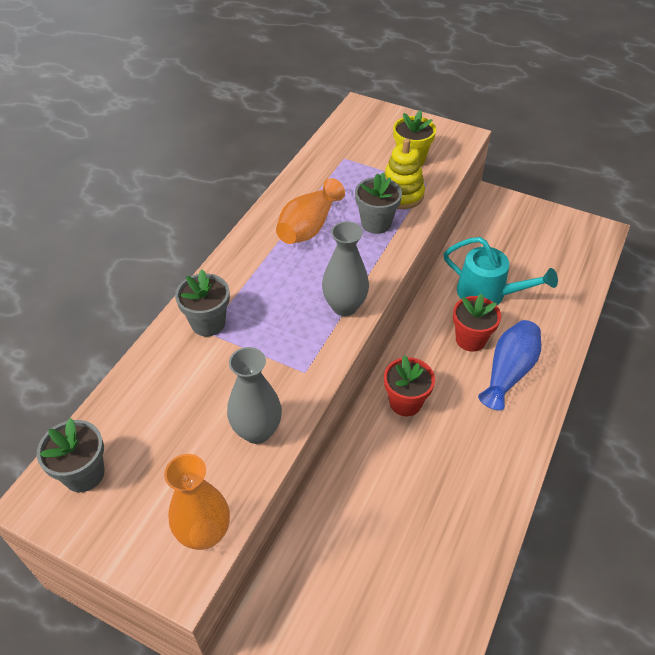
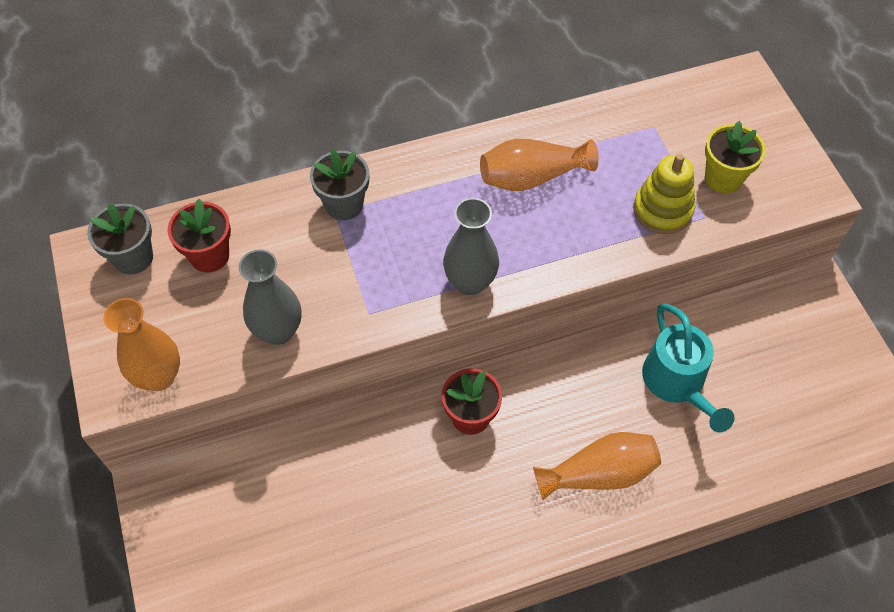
camera: 45 degrees right, 10 degrees up
(376, 223) = (599, 222): grey flower pot -> none
(470, 339) = (601, 412): red flower pot -> red flower pot (209, 256)
(508, 371) = (599, 473): blue vase -> orange vase

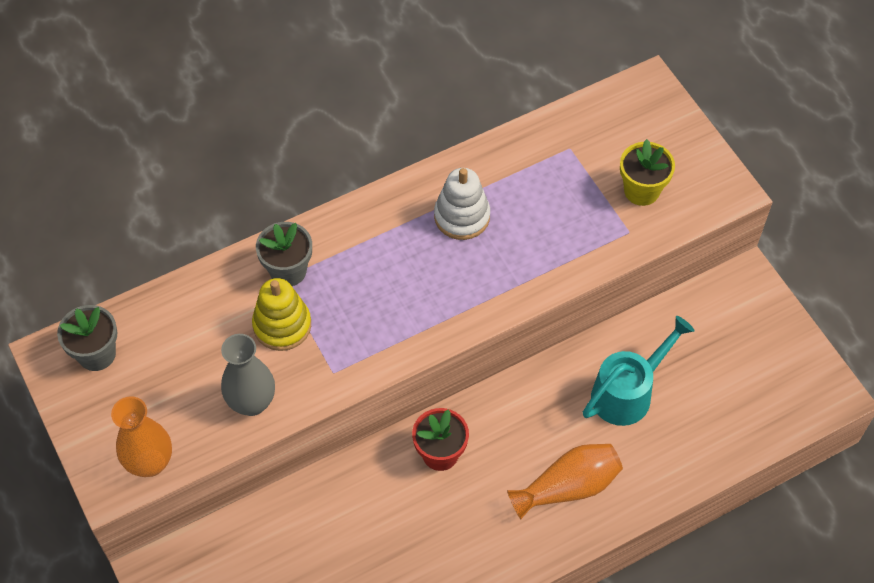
camera: 10 degrees left, 0 degrees up
(209, 256) = (170, 341): red flower pot -> none
(470, 282) = (422, 328): grey vase -> none
(531, 177) = (462, 216): orange vase -> white stacking toy
(662, 210) = (589, 231): yellow stacking toy -> yellow stacking toy (282, 325)
(677, 384) = (628, 391): turquoise watering can -> turquoise watering can turned 105 degrees counterclockwise

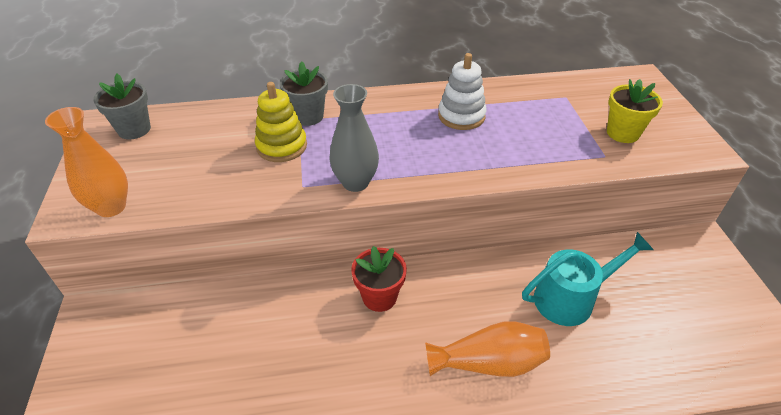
camera: 20 degrees right, 15 degrees down
(252, 402) = (223, 188): grey vase -> grey vase (355, 182)

